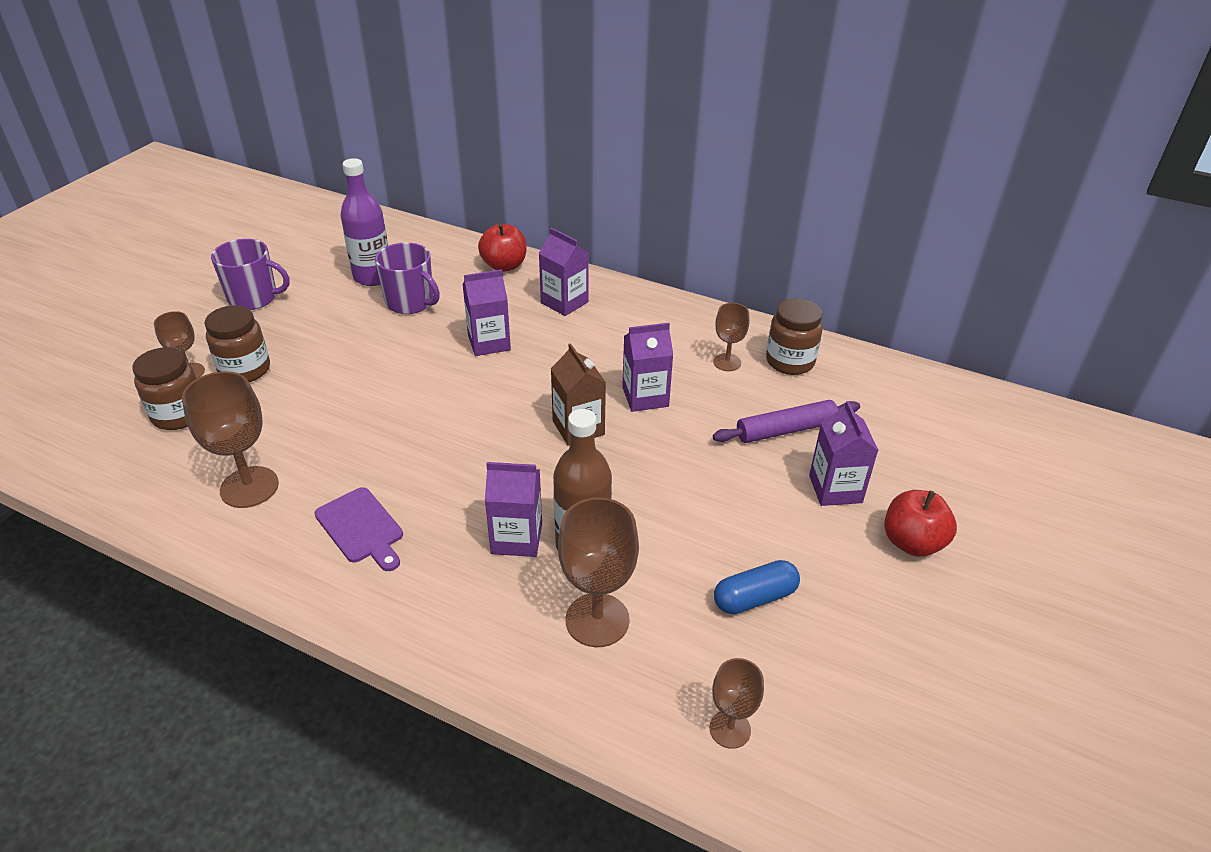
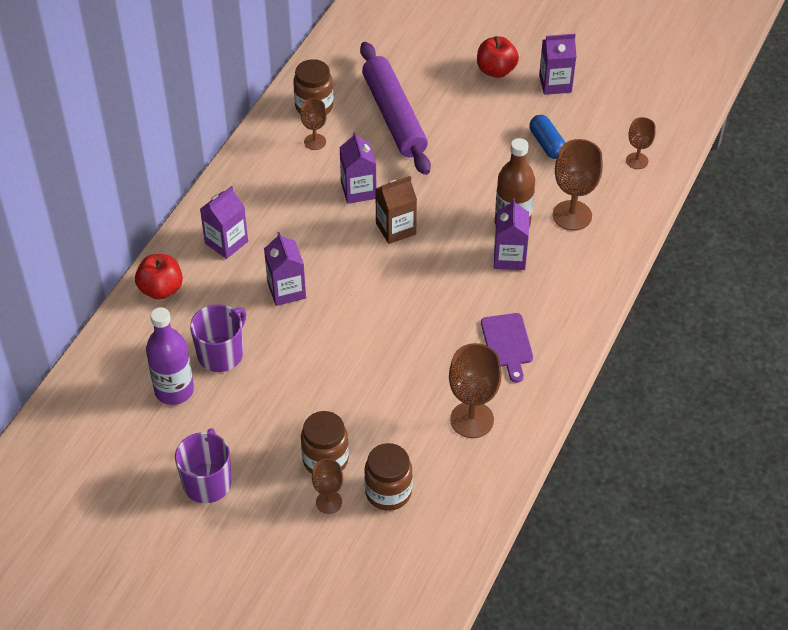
camera: 90 degrees left, 10 degrees up
(361, 528) = (507, 343): purple cutting board -> purple cutting board turned 120 degrees clockwise
(785, 430) = (393, 116): purple rolling pin -> purple rolling pin, size x1.66
(835, 489) = (452, 98): purple carton -> purple carton (555, 84)

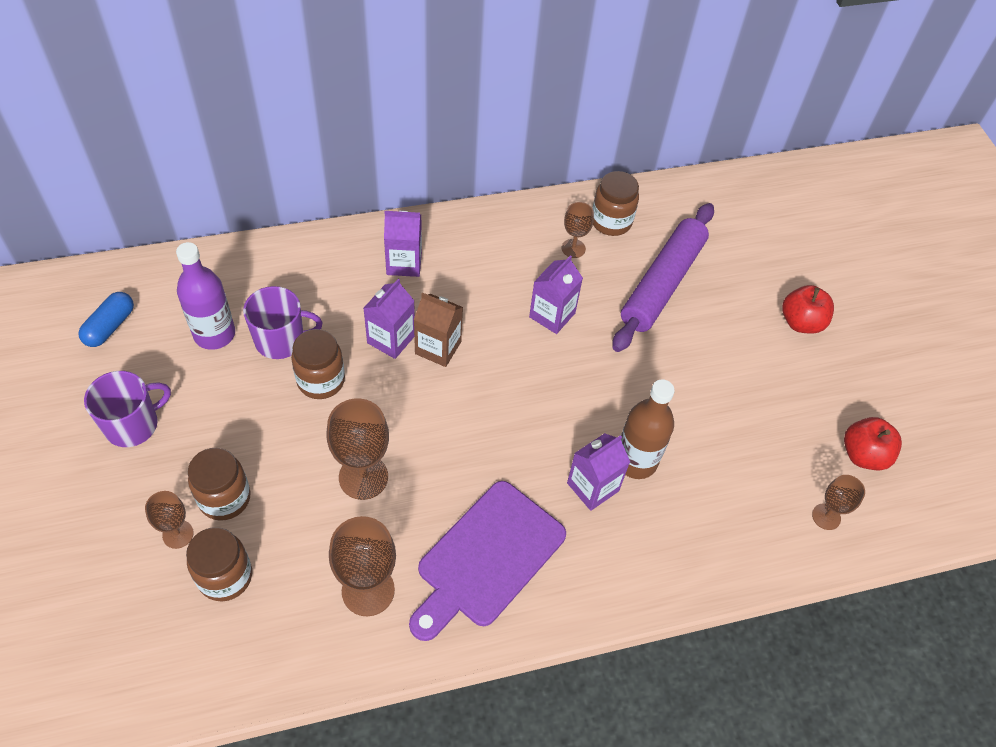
camera: 45 degrees right, 5 degrees up
(161, 289) = (314, 254): red apple -> red apple (863, 455)
(281, 351) = (321, 380): none -> brown jar
(396, 229) = (537, 372): brown carton -> brown carton (438, 348)
(507, 343) = (487, 558): purple cutting board -> purple cutting board, size x1.80
(547, 144) = (761, 423): blue capsule -> blue capsule (110, 326)
(555, 84) = (840, 380): purple carton -> none
(572, 215) = (697, 506): brown goblet -> brown goblet (363, 477)

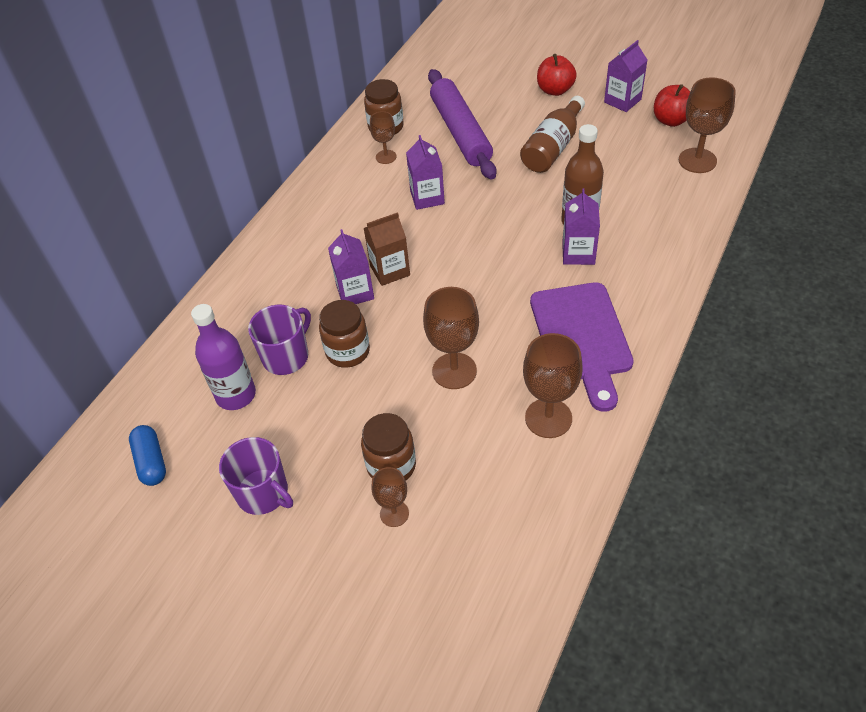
camera: 40 degrees left, 5 degrees down
(133, 424) = (263, 493): purple mug -> purple mug turned 120 degrees clockwise
(225, 577) = (459, 501): brown jar -> none
(404, 263) = (298, 249): purple carton -> purple carton (622, 101)
(716, 373) = (553, 147): none -> brown bottle
(826, 516) = (697, 160): brown goblet -> brown goblet, size x1.71

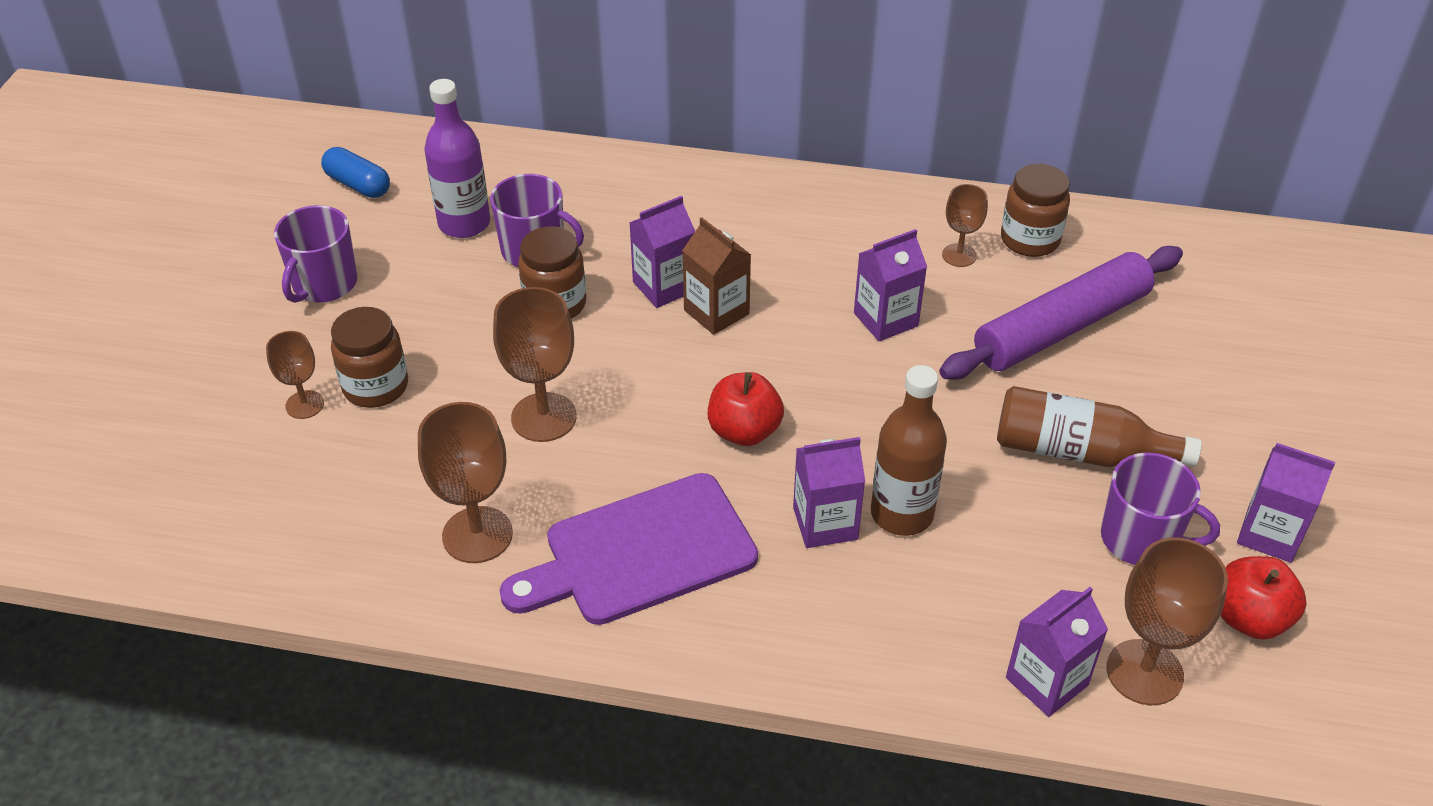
camera: 70 degrees right, 5 degrees down
(151, 462) = (358, 185): blue capsule -> blue capsule turned 75 degrees clockwise
(555, 90) = (1245, 430): red apple -> red apple (744, 431)
(616, 141) = (1141, 539): none -> purple mug
(698, 194) = (1046, 681): none -> purple carton

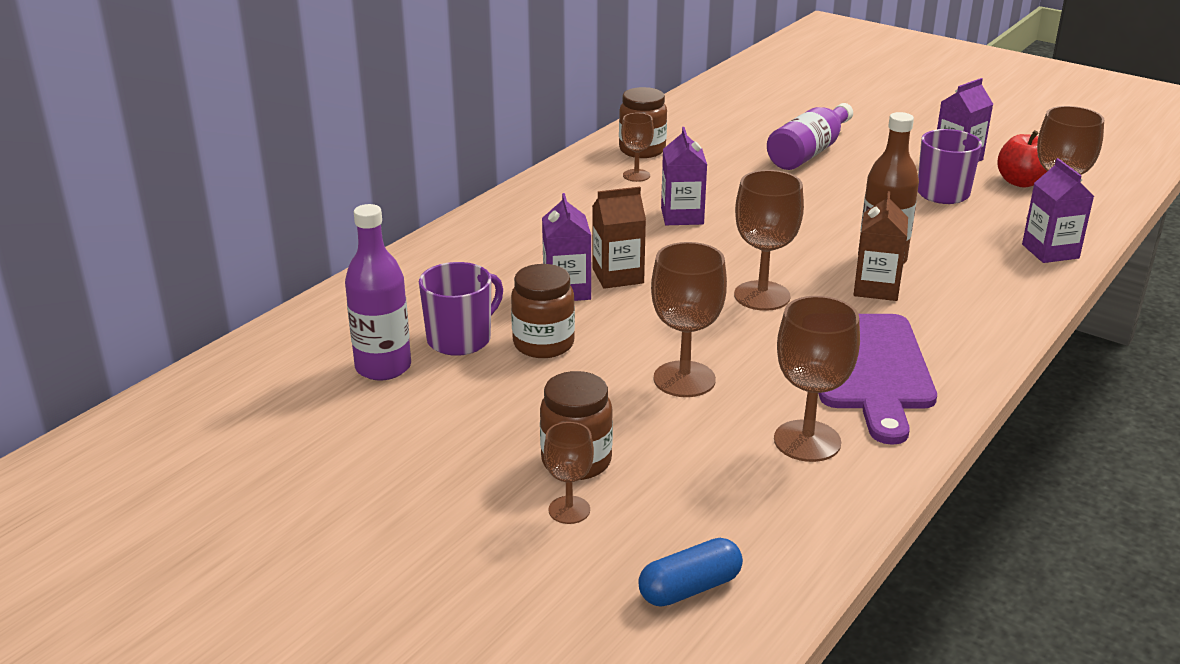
camera: 65 degrees left, 15 degrees down
(324, 284) = (393, 466): purple mug -> none
(358, 185) = (252, 417): blue capsule -> blue capsule (690, 588)
(744, 431) = (762, 296): red apple -> brown goblet
(825, 523) = (876, 288): purple carton -> brown carton
(1061, 327) = (738, 164): purple rolling pin -> none
(1078, 451) = (857, 190): brown bottle -> none
(1152, 381) = (809, 152): none -> purple bottle

